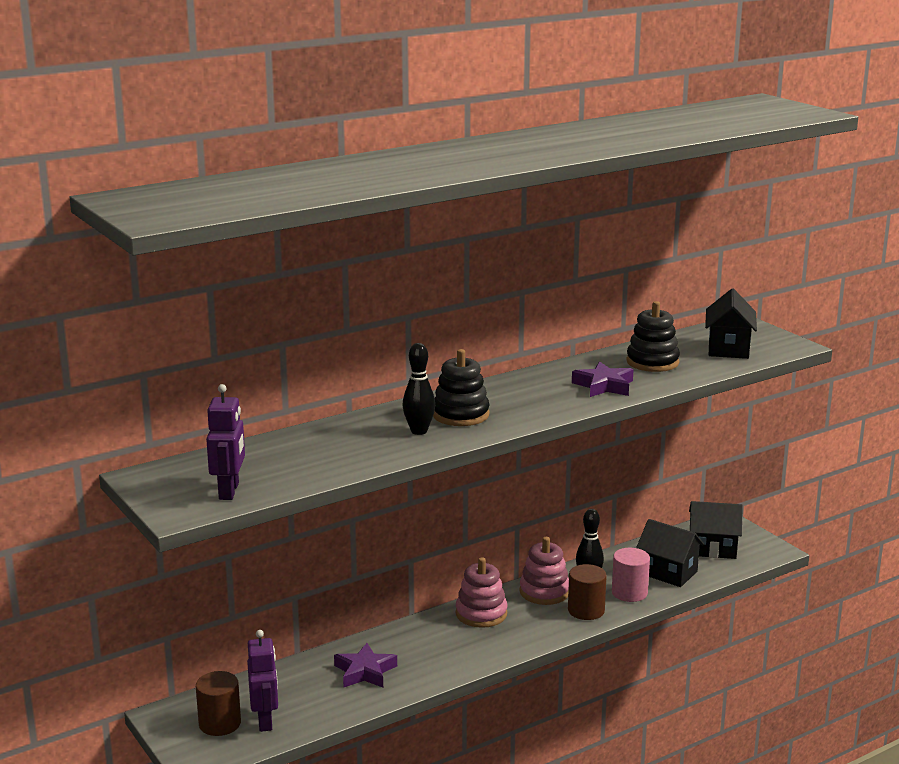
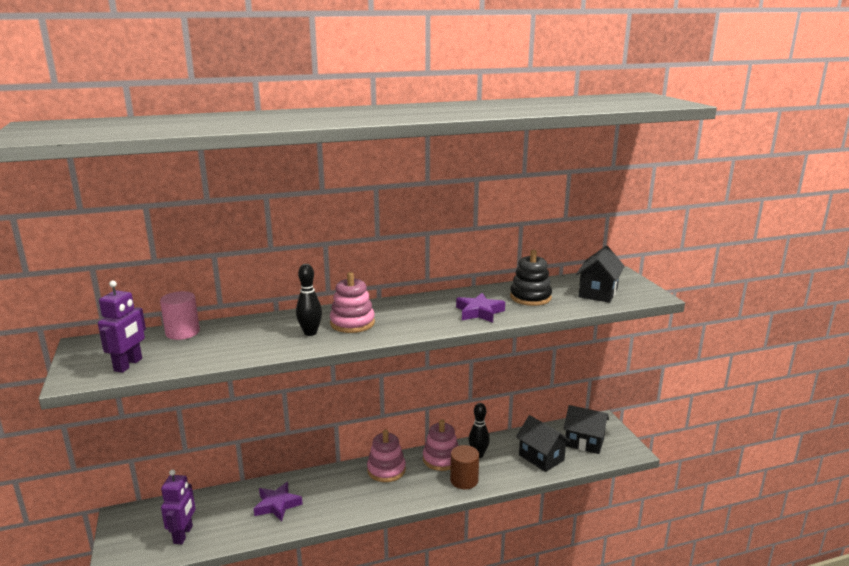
camera: 15 degrees right, 0 degrees up
(220, 723) = (152, 531): brown cylinder -> none
(460, 415) = (352, 323): black stacking toy -> pink stacking toy
(629, 593) = (504, 470): pink cylinder -> pink cylinder (182, 332)

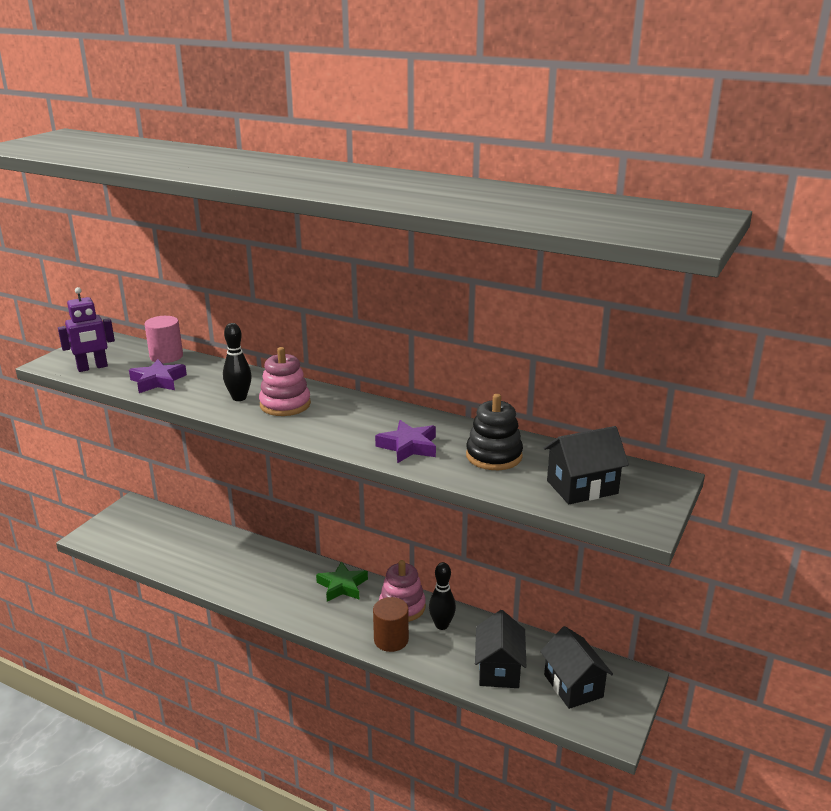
camera: 45 degrees right, 5 degrees up
(183, 534) = (144, 543): purple robot -> none
(277, 505) = (226, 561): purple star -> purple star (158, 381)
(386, 470) = (342, 586): pink stacking toy -> green star

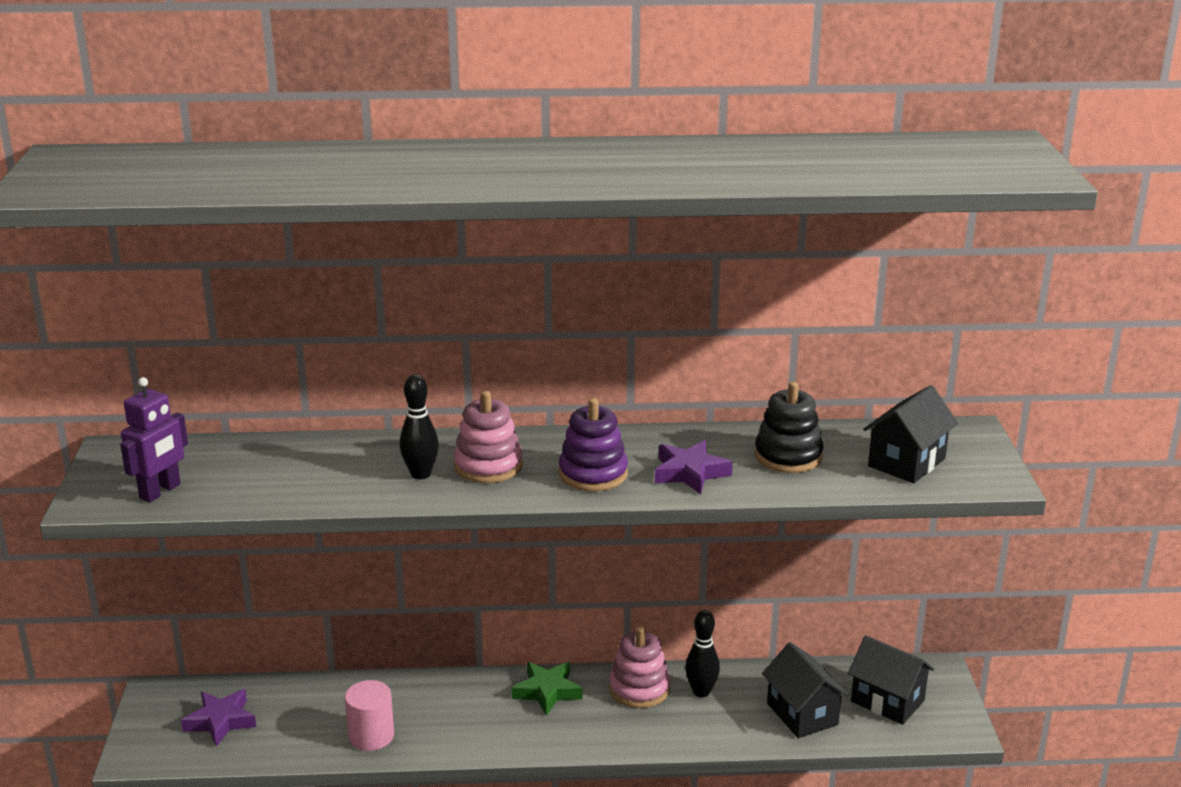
camera: 30 degrees left, 0 degrees up
(158, 381) = (282, 483): purple star -> purple star (221, 721)
(166, 356) = (245, 449): pink cylinder -> pink cylinder (371, 736)
(343, 428) = (593, 474): none -> purple stacking toy
(391, 639) = (661, 728): brown cylinder -> none

